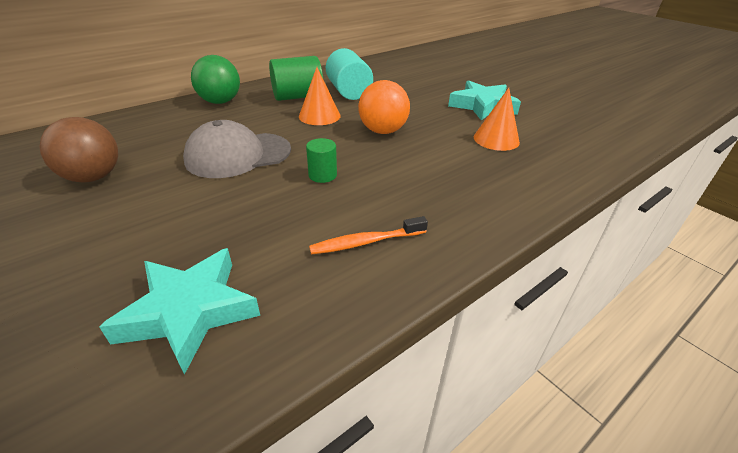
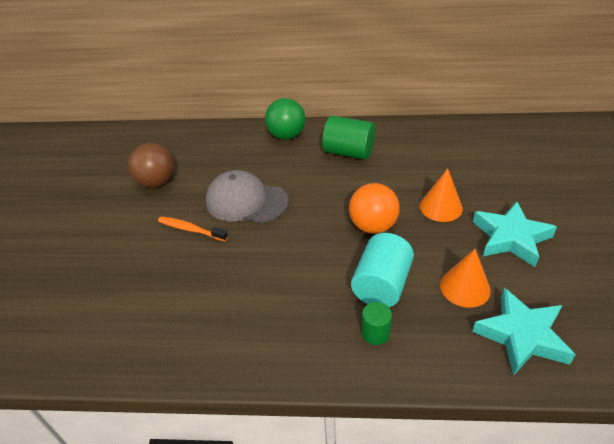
camera: 45 degrees right, 5 degrees up
(189, 311) = (118, 312): turquoise star -> turquoise star (521, 335)
(319, 116) = (342, 184): orange cone -> orange cone (441, 207)
(322, 175) = (278, 250): green cylinder -> green cylinder (375, 333)
(349, 92) = (398, 163): turquoise cylinder -> turquoise cylinder (381, 285)
(365, 242) = (243, 326): orange toothbrush -> orange toothbrush (191, 229)

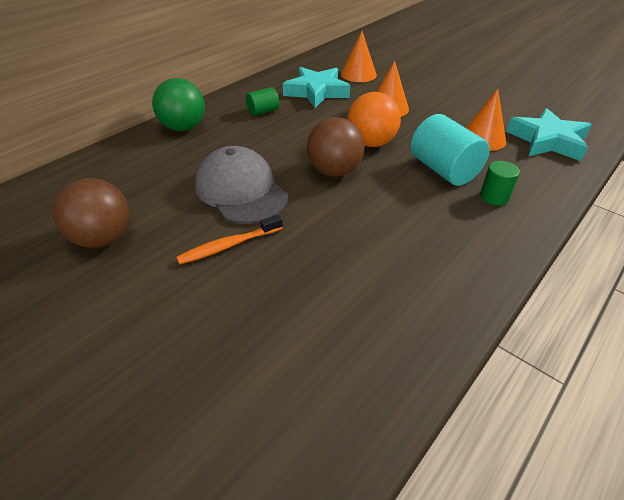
camera: 55 degrees left, 0 degrees up
(246, 201) = (241, 190): grey cap -> grey cap turned 90 degrees clockwise
(312, 228) = (334, 171): none -> brown ball
(348, 152) = (263, 111): green cylinder -> green cylinder, size x0.55
(475, 161) = (358, 74): none -> orange cone
(511, 238) = (453, 101): turquoise star -> turquoise star (316, 92)

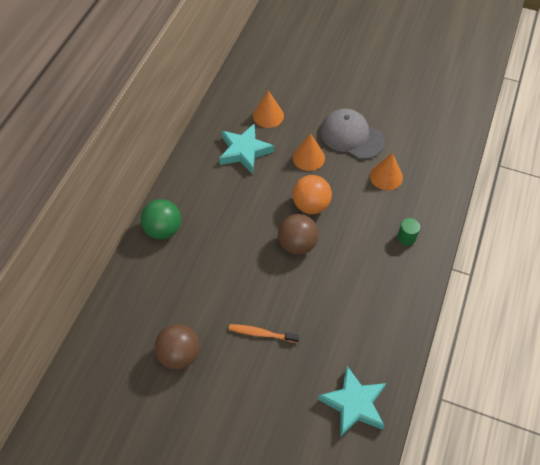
camera: 20 degrees left, 15 degrees up
(228, 245) = (261, 333): orange toothbrush -> orange toothbrush turned 60 degrees clockwise
(241, 190) = (243, 283): grey cap -> grey cap (351, 136)
(263, 111) = (214, 191): green cylinder -> none
(443, 170) = (368, 220): turquoise cylinder -> none
(547, 141) = (429, 166): turquoise star -> turquoise star (354, 404)

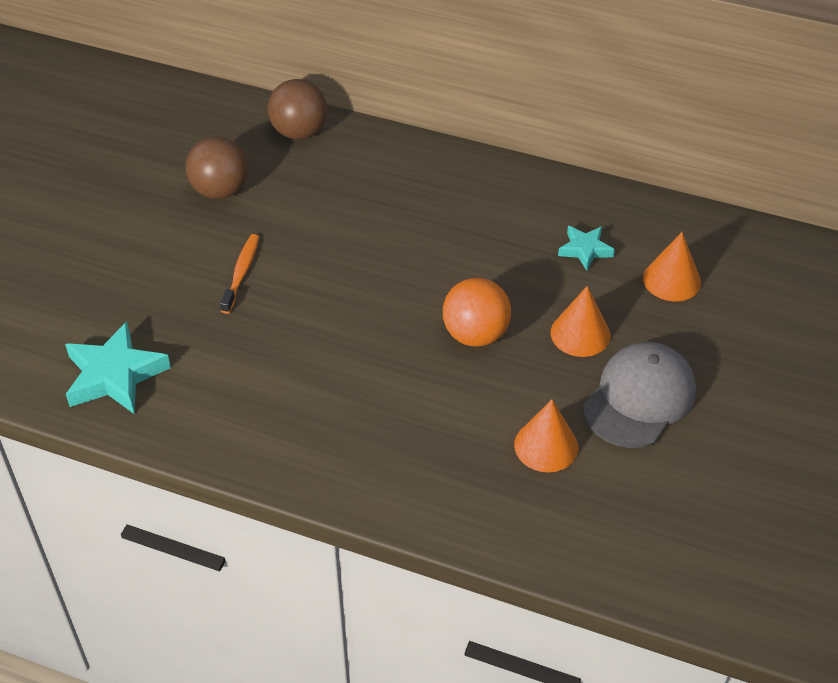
camera: 90 degrees right, 10 degrees down
(163, 229) = (424, 164): green ball -> none
(244, 151) = (585, 250): turquoise star -> turquoise star, size x0.57
(297, 244) = (396, 315): brown ball -> brown ball (299, 132)
(406, 237) = (408, 466): green cylinder -> none

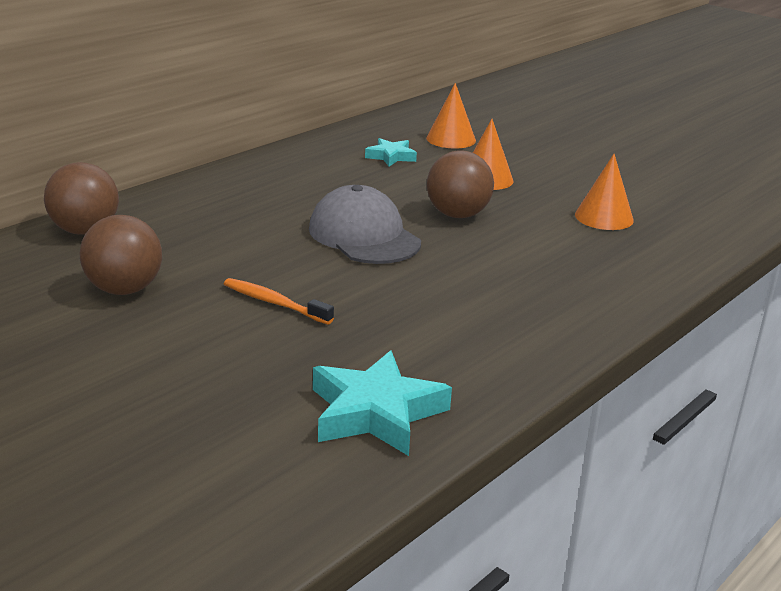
camera: 70 degrees left, 20 degrees down
(475, 334) = (457, 215): orange ball -> brown ball
(639, 398) = (569, 176): grey cap -> grey cap (364, 236)

